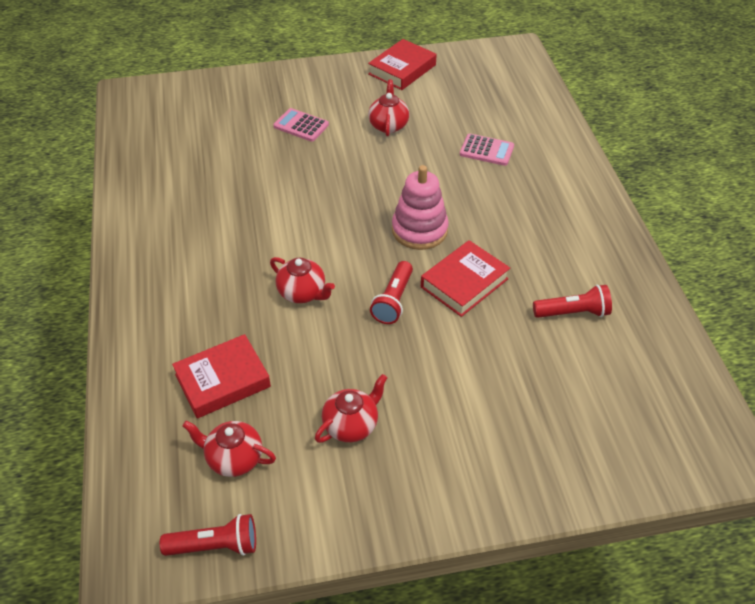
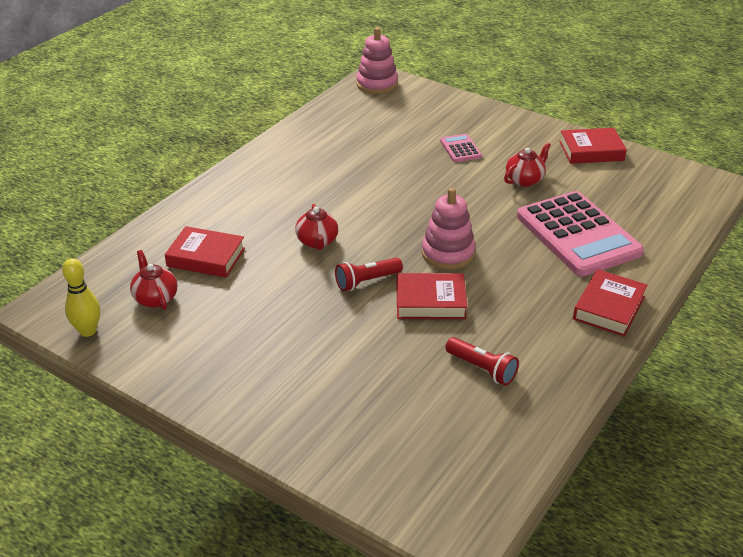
camera: 45 degrees right, 10 degrees down
(140, 101) = (377, 84): none -> pink stacking toy
(215, 545) = (88, 331): red flashlight -> yellow bowling pin
(351, 425) = (240, 328): red teapot -> none
(486, 150) = (578, 234): pink calculator -> pink calculator, size x2.30
(583, 199) = (609, 308): none -> red book

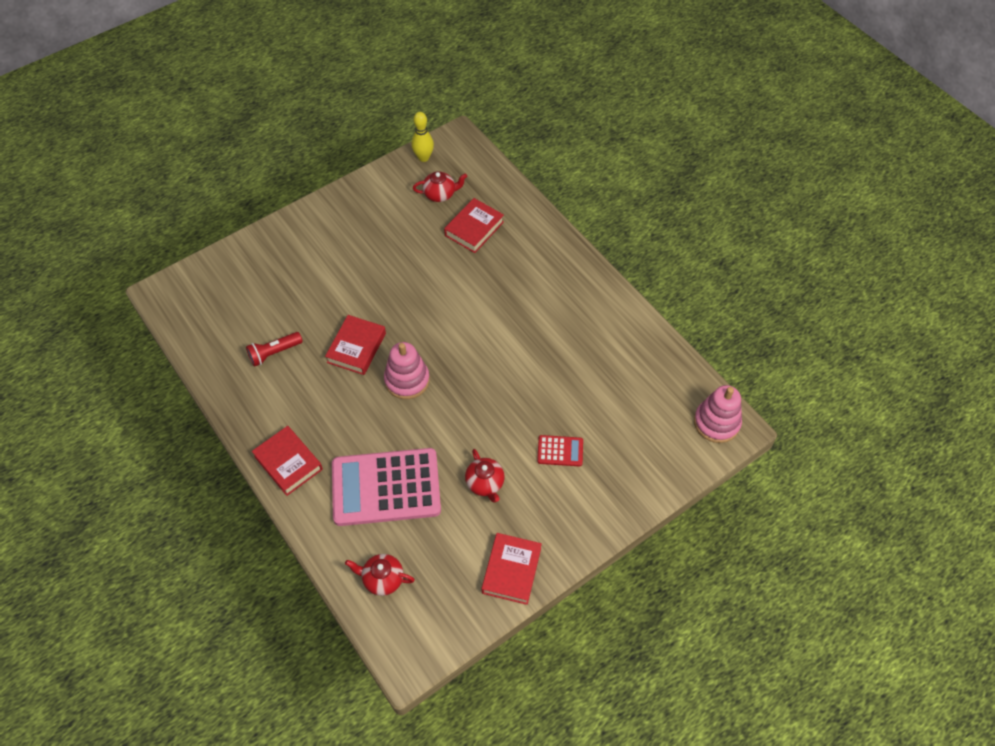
camera: 110 degrees right, 20 degrees up
(317, 242) = (462, 299): red teapot -> red teapot (382, 579)
(367, 281) = (399, 316): red flashlight -> none
(460, 149) = (560, 451): pink calculator -> red calculator

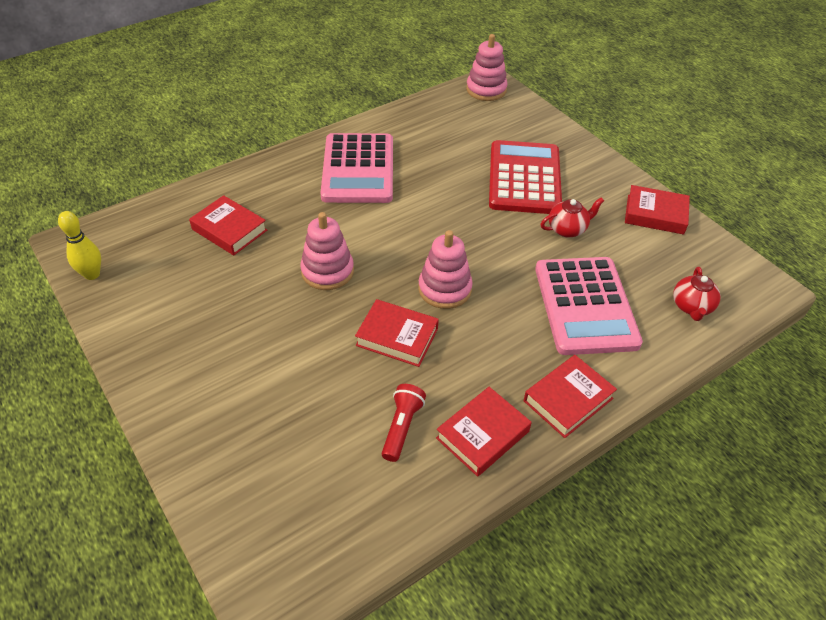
camera: 90 degrees left, 10 degrees down
(263, 403) = (482, 434): none -> red book
(274, 353) = (401, 427): red flashlight -> red flashlight turned 135 degrees counterclockwise
(427, 298) = (327, 271): none -> pink stacking toy
(440, 194) = (164, 259): red teapot -> none
(560, 451) = (524, 178): red calculator -> red calculator, size x2.30
(561, 311) = (358, 169): none -> pink calculator

